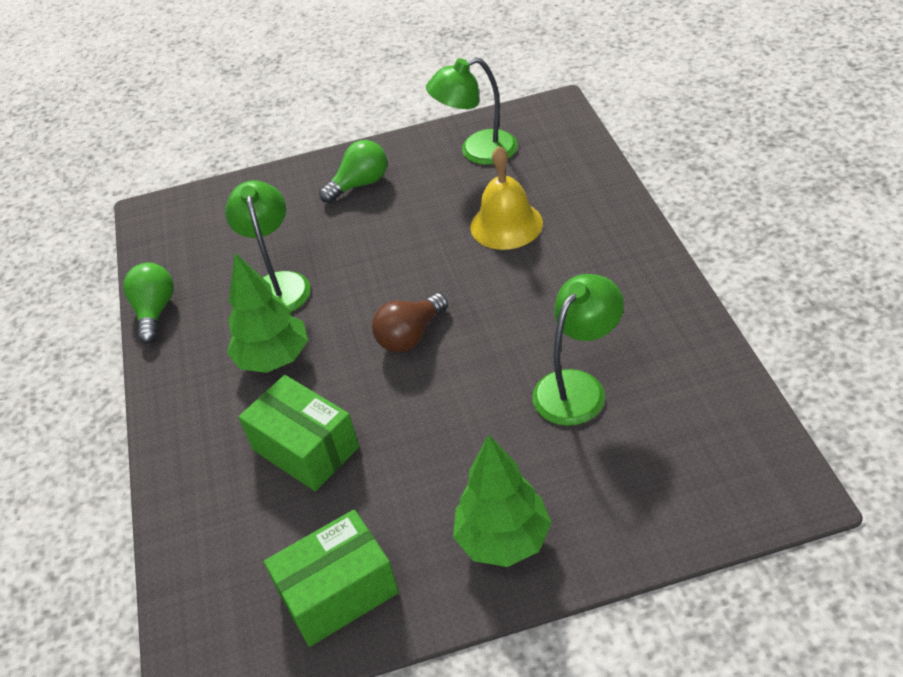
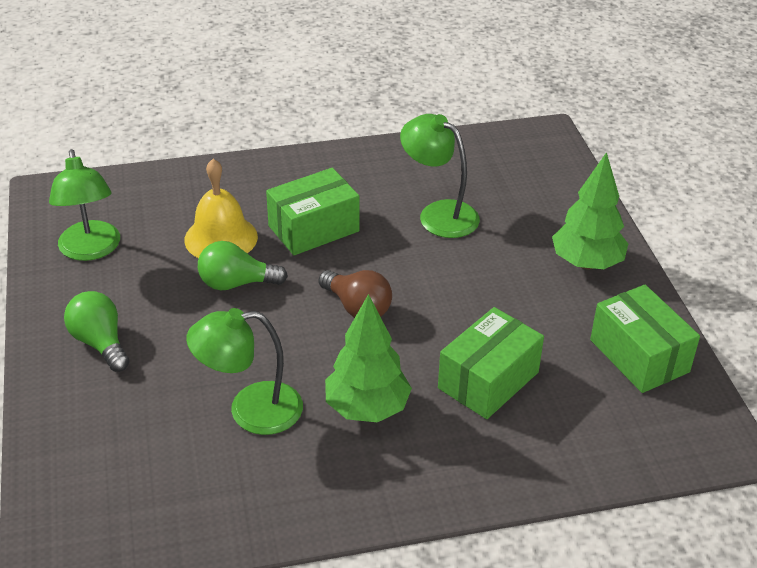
camera: 95 degrees left, 5 degrees down
(155, 311) = (261, 527): green light bulb -> green light bulb (236, 283)
(532, 286) = (313, 228): none -> green box

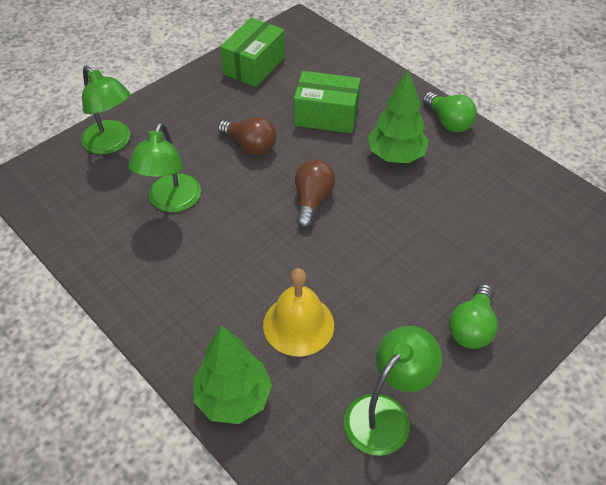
camera: 120 degrees left, 10 degrees up
(236, 283) = (343, 282): green light bulb -> green light bulb (448, 122)
(250, 410) = (447, 207): green lamp -> green lamp (112, 143)
(313, 228) = (242, 268): green box -> none
(481, 295) = (250, 145): none -> brown light bulb
(586, 263) = (179, 109): green tree -> green tree (233, 398)

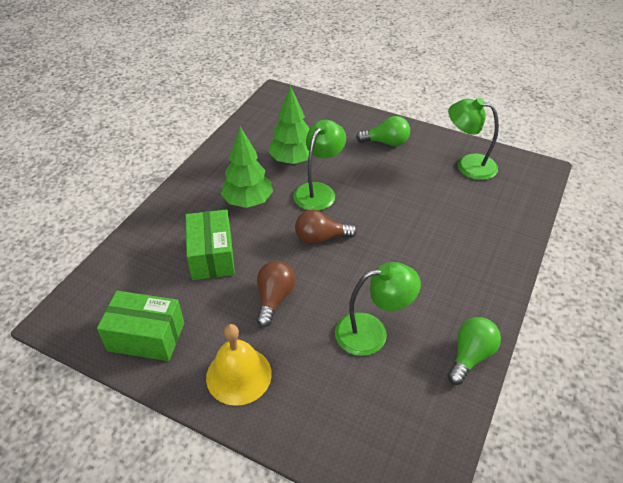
camera: 110 degrees left, 5 degrees down
(112, 143) = (321, 423): green lamp -> green lamp (318, 191)
(233, 398) = (512, 230): green tree -> green tree (292, 160)
(298, 324) = (437, 215): yellow bell -> yellow bell (238, 375)
(448, 122) = (195, 180): green light bulb -> green light bulb (470, 356)

